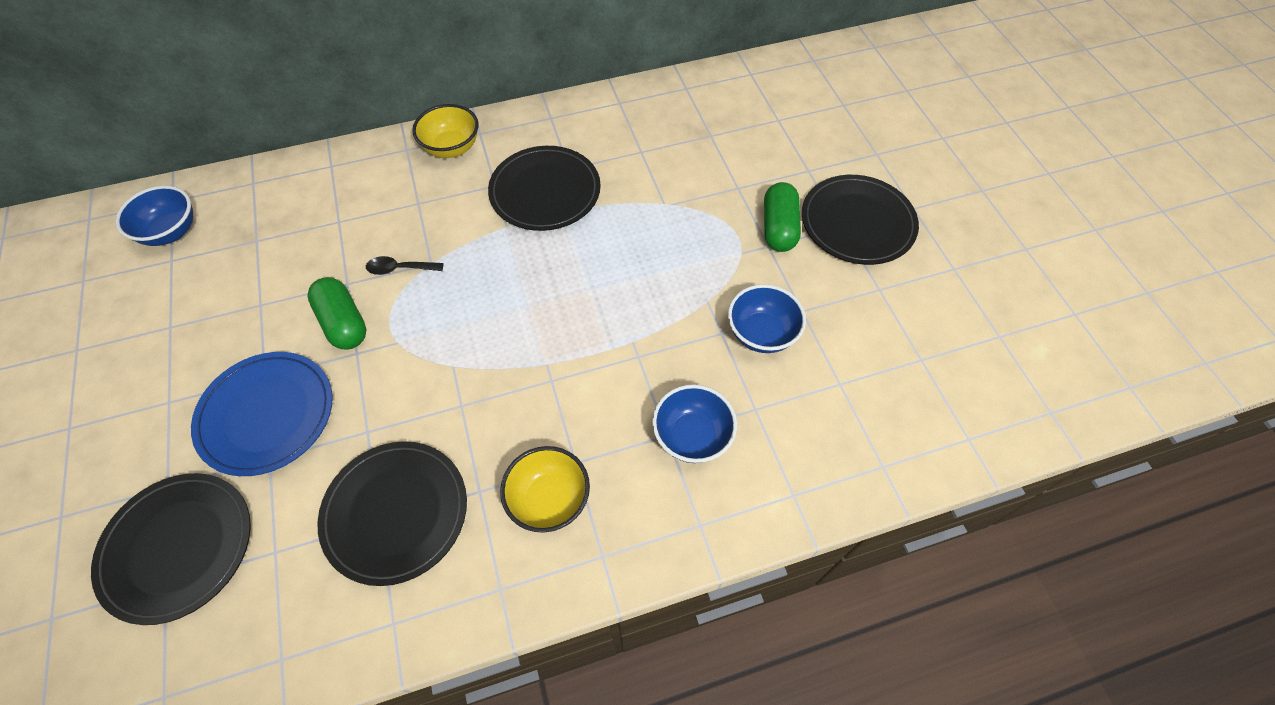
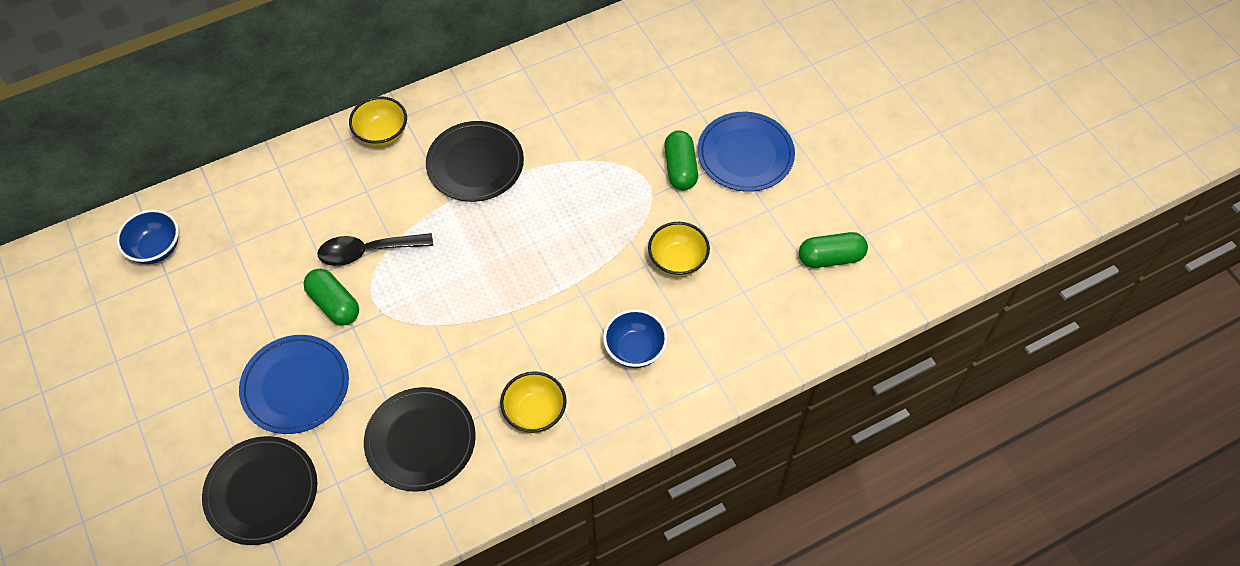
camera: 10 degrees left, 0 degrees up
(399, 269) = (367, 252): black spoon -> black spoon, size x1.76
(761, 334) = (677, 261): blue bowl -> yellow bowl
(857, 223) = (745, 154): black plate -> blue plate
(955, 358) = (831, 258): none -> green capsule

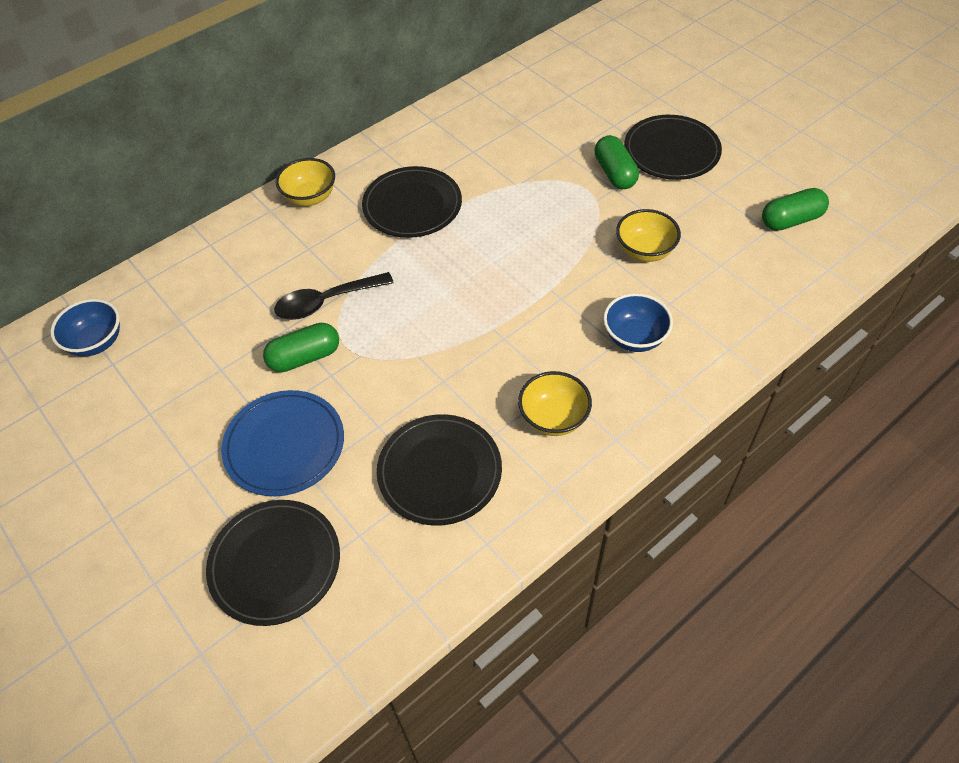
camera: 10 degrees left, 5 degrees down
(334, 304) = (305, 357): green capsule -> green capsule turned 60 degrees counterclockwise
(745, 154) = (671, 151): blue plate -> black plate

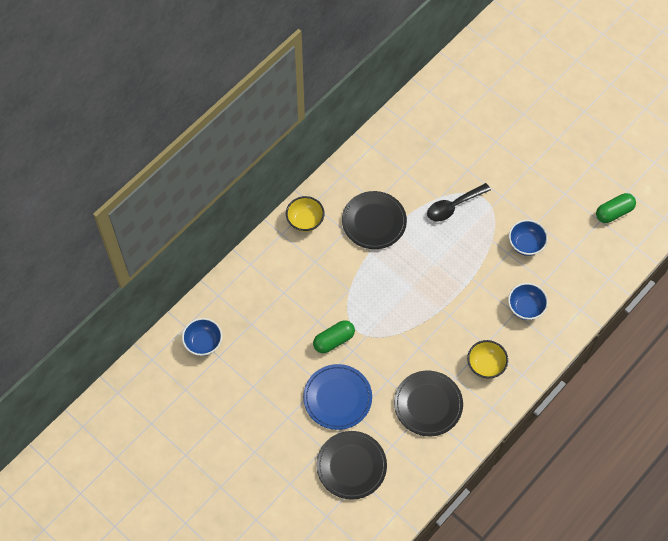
camera: 10 degrees left, 10 degrees up
(326, 302) = (336, 300): black spoon -> black spoon (453, 206)
(615, 173) = (501, 183): green capsule -> none
(644, 251) = (526, 244): yellow bowl -> blue bowl
(671, 151) = (536, 161): black plate -> none

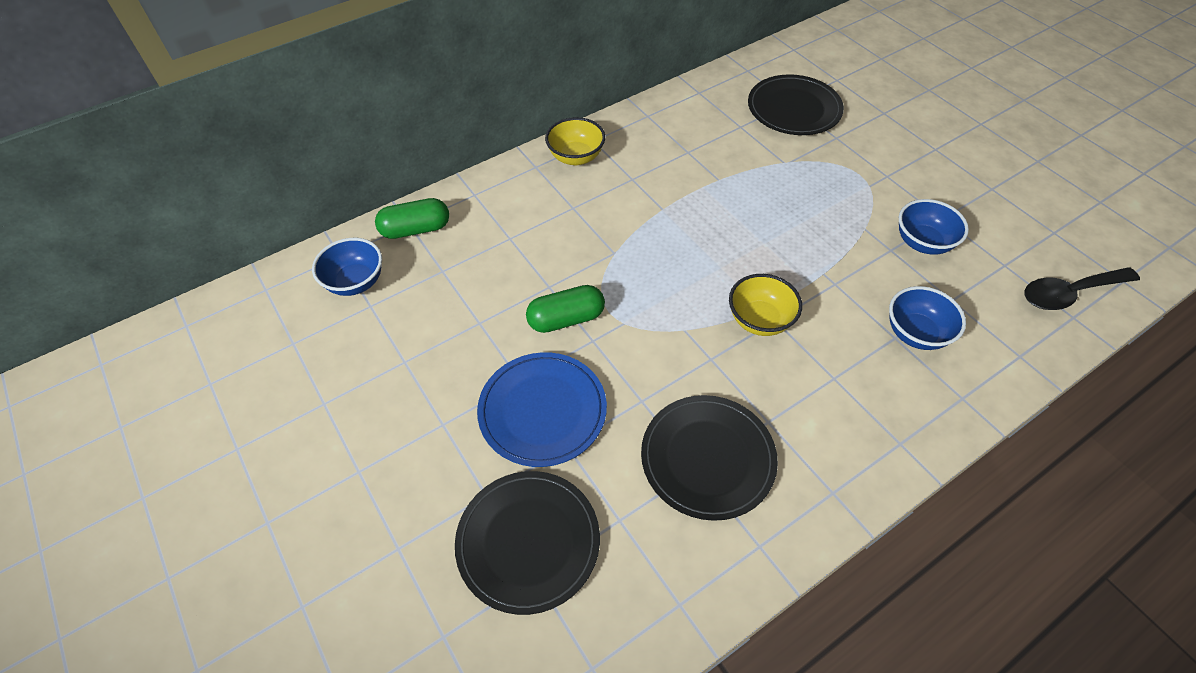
camera: 15 degrees right, 10 degrees down
(374, 221) = (679, 174): black plate -> black plate (794, 109)
(453, 206) = (807, 175): black spoon -> black spoon (1069, 293)
(486, 365) = (831, 412): yellow bowl -> yellow bowl (760, 320)
(614, 212) = (1078, 225): green capsule -> green capsule (416, 229)

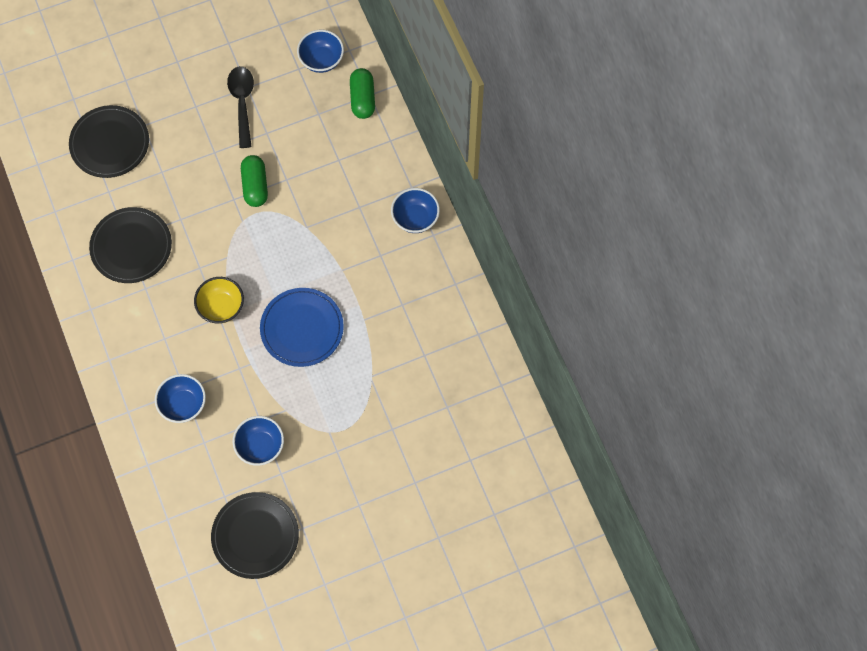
camera: 100 degrees right, 15 degrees up
(542, 411) = (189, 161): blue plate -> blue plate (302, 328)
(576, 157) = (415, 218): yellow bowl -> blue bowl
(794, 109) = (437, 407): black plate -> black plate (255, 536)
(1069, 293) = (187, 527): black spoon -> black spoon (242, 103)

